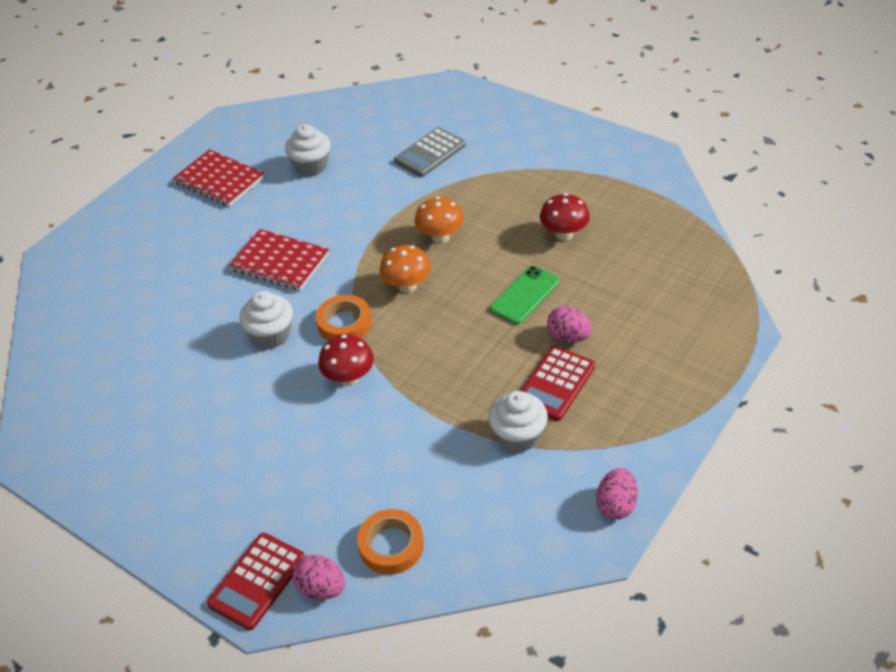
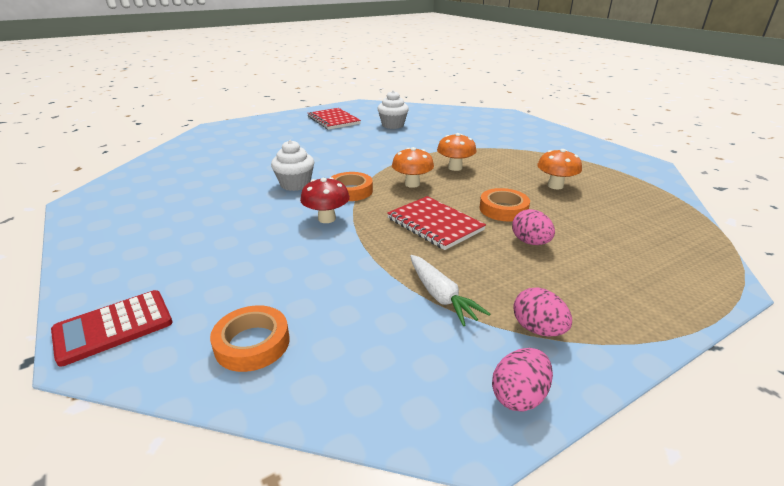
camera: 20 degrees right, 15 degrees down
(280, 262) = (335, 155): red notebook -> red notebook (434, 224)
(322, 588) = (156, 355): pink egg -> pink egg (538, 329)
(430, 153) = (474, 134): grey calculator -> none
(518, 436) = (441, 296): white cupcake -> white carrot
(525, 295) = (503, 209): green phone -> orange tape
(556, 384) = (501, 270): red calculator -> none
(564, 234) = (555, 186): red mushroom -> orange mushroom

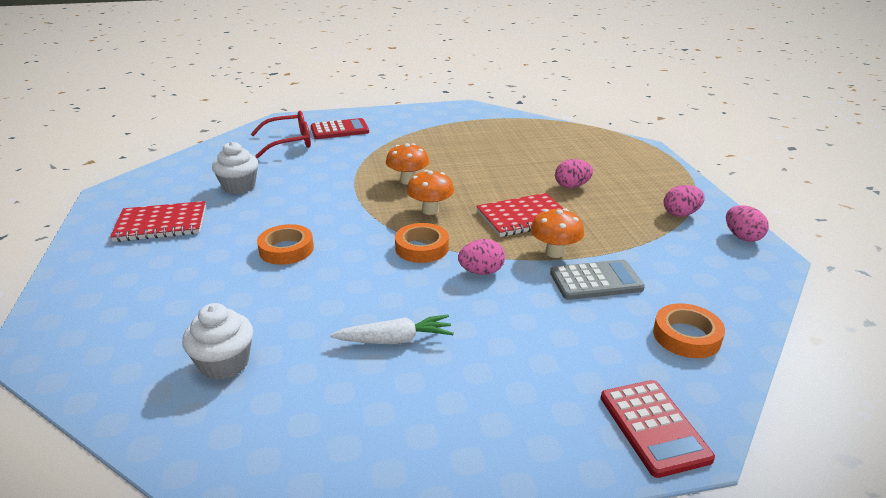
camera: 70 degrees left, 0 degrees up
(295, 184) = (375, 282): white cupcake -> white cupcake (224, 364)
(326, 219) = (481, 272): red mushroom -> pink egg
(337, 276) = (596, 281): none -> grey calculator
(441, 296) = (637, 239): white carrot -> white carrot (395, 340)
(472, 122) = (289, 142): none -> red glasses
(503, 209) = (512, 181): orange tape -> orange tape (286, 249)
(515, 131) = (339, 130): none -> red calculator
(555, 186) = (482, 150): orange mushroom -> orange mushroom (554, 252)

